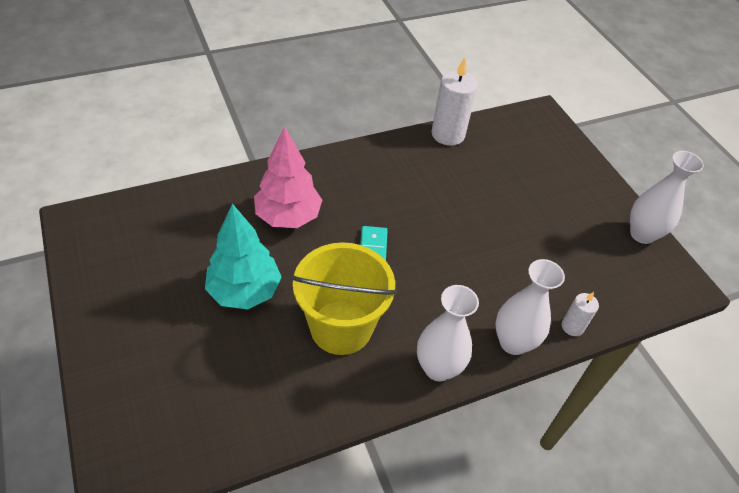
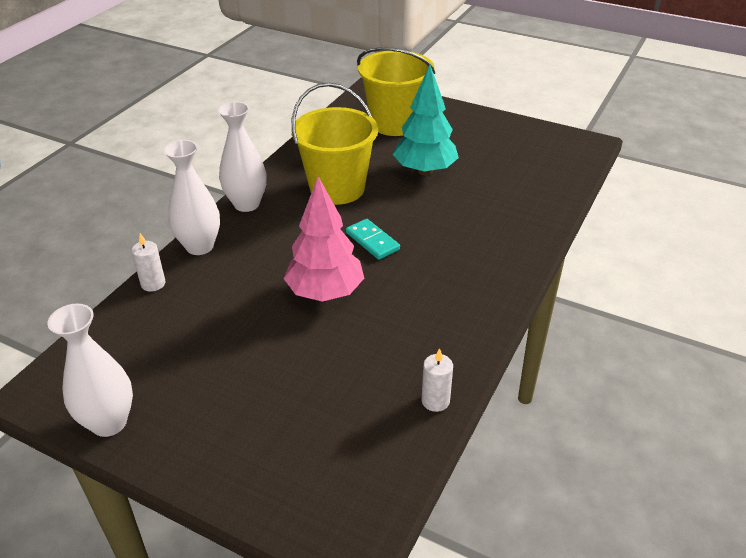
camera: 145 degrees right, 10 degrees down
(179, 383) = (395, 123): none -> yellow bucket
(288, 217) = (466, 223): pink tree -> pink tree (325, 293)
(448, 134) = (435, 401): white candle -> white candle, size x0.53

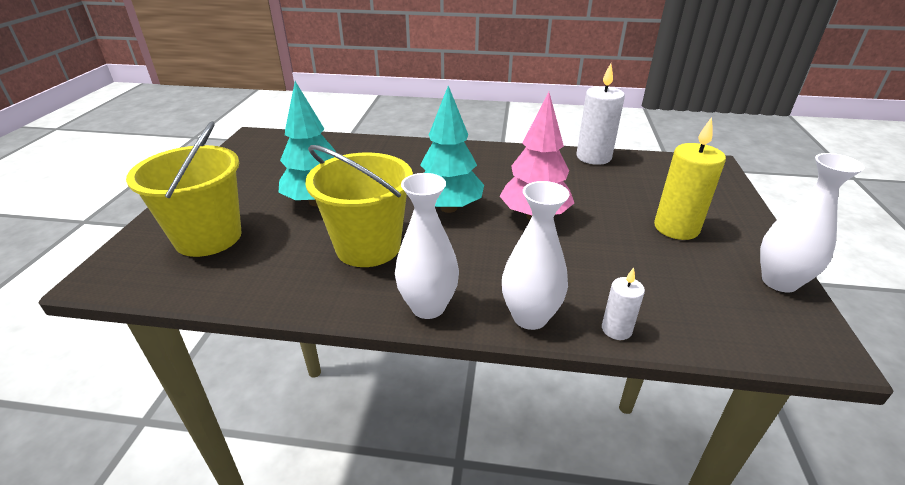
camera: 110 degrees left, 5 degrees down
(236, 394) = (676, 228): none -> yellow candle
(372, 241) = (449, 208): turquoise domino -> turquoise tree
(435, 401) = (593, 157): white candle -> white candle, size x1.87

